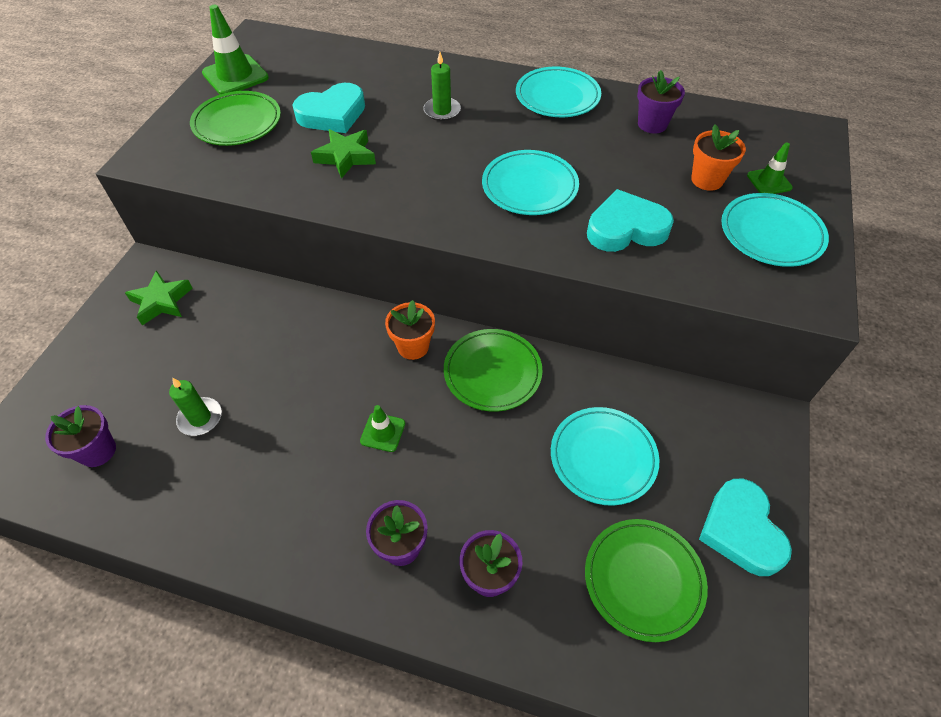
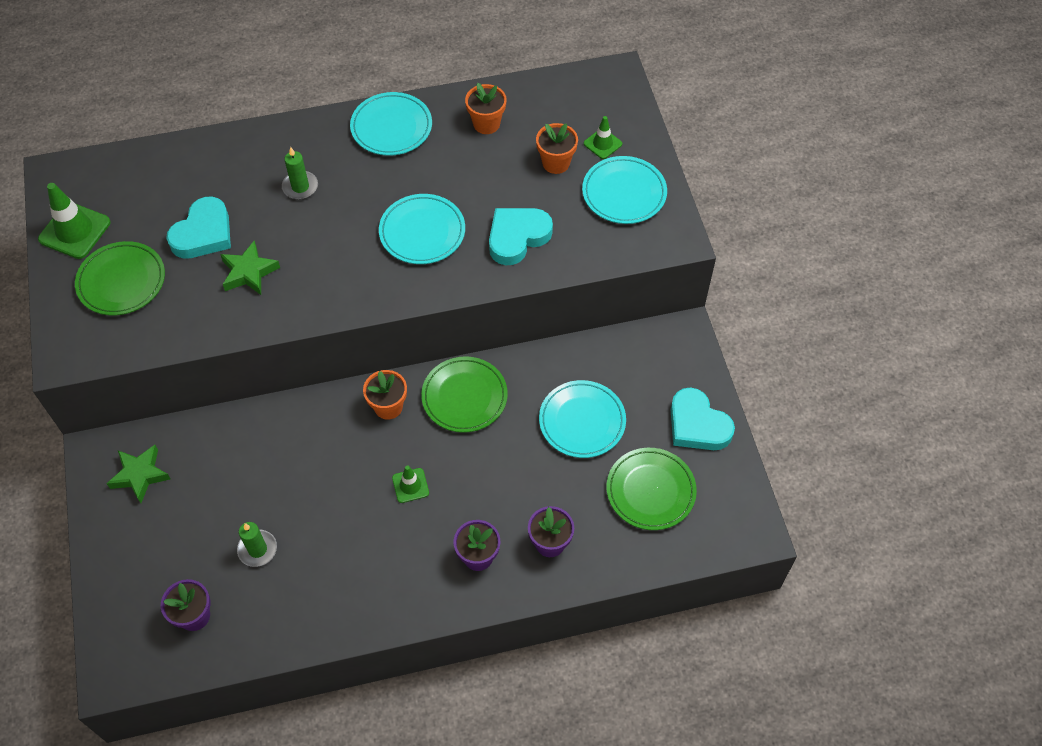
camera: 30 degrees left, 5 degrees up
(652, 124) = (486, 124): purple flower pot -> orange flower pot

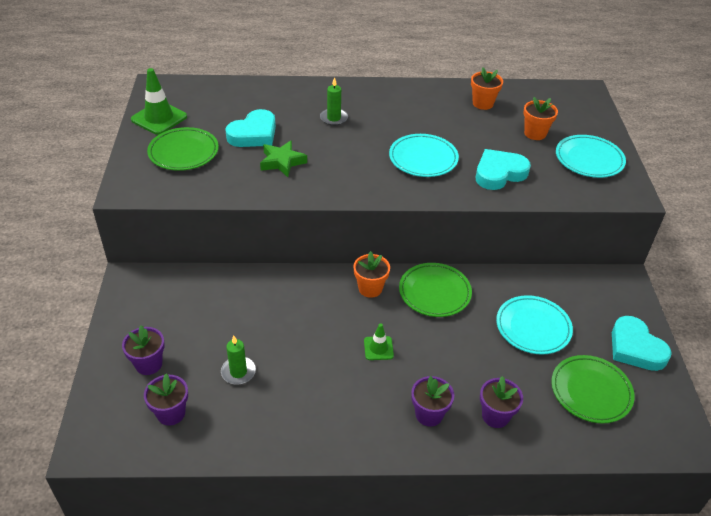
camera: 10 degrees right, 15 degrees down
(140, 475) = (158, 300): green star -> none
(152, 561) = (148, 364): none -> purple flower pot
(391, 127) = (410, 95): turquoise plate -> none
(602, 144) = (573, 128): green traffic cone -> none

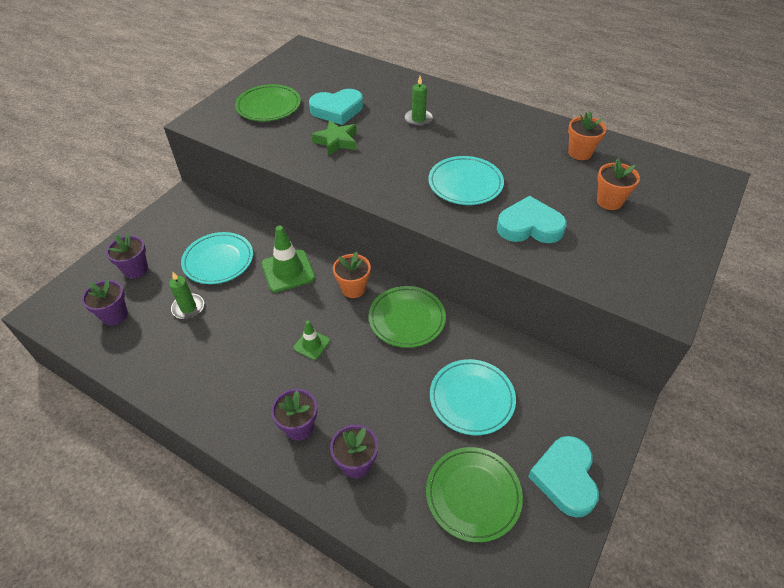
camera: 35 degrees right, 5 degrees up
(159, 118) = (278, 73): green traffic cone -> green traffic cone (288, 271)
(589, 159) = (647, 250): turquoise plate -> turquoise plate (218, 260)

